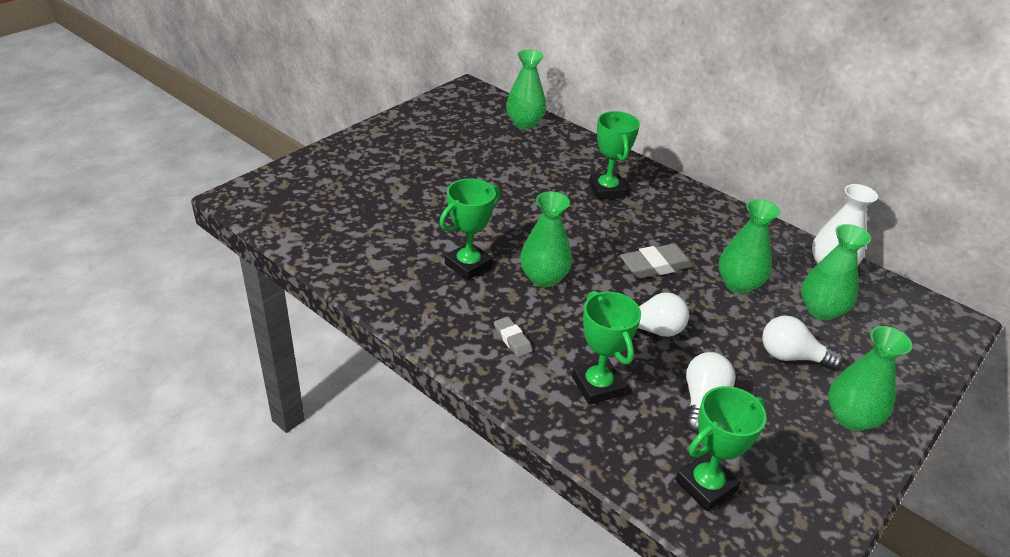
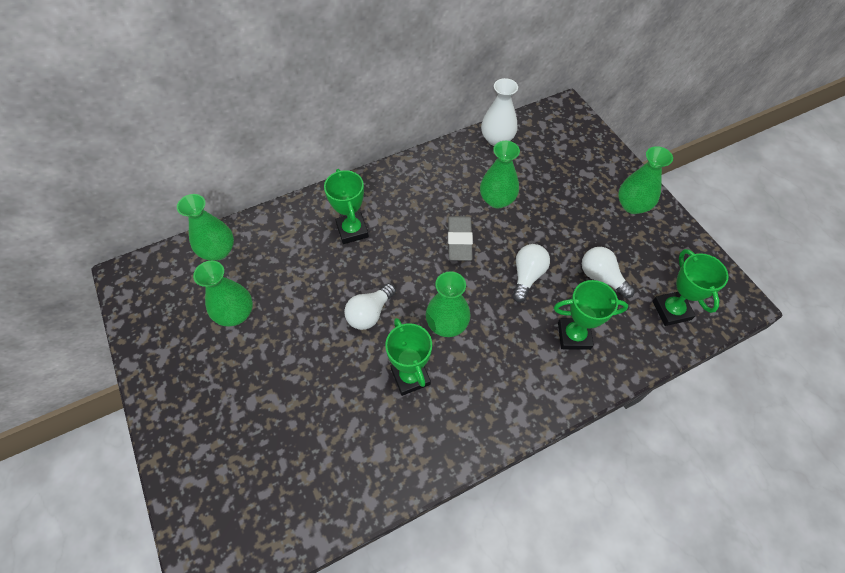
camera: 65 degrees left, 20 degrees up
(512, 339) = (511, 375): grey eraser -> none
(607, 190) = (352, 230): green trophy -> green trophy turned 60 degrees clockwise
(791, 356) = (574, 207): white light bulb -> white light bulb (370, 313)
(821, 310) = (537, 168): green vase -> green vase (236, 314)

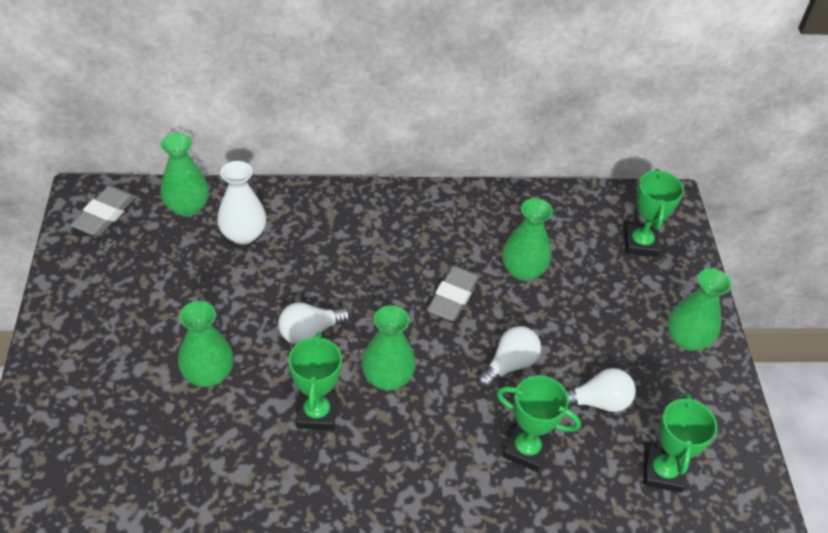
camera: 20 degrees right, 10 degrees down
(153, 285) = (105, 214): none -> grey eraser
(236, 314) = (171, 276): green vase -> green vase (208, 374)
(352, 230) = (339, 240): green trophy -> green trophy (640, 244)
(497, 139) = (563, 204): white vase -> white vase (243, 234)
(601, 277) = (598, 402): white light bulb -> white light bulb turned 105 degrees clockwise

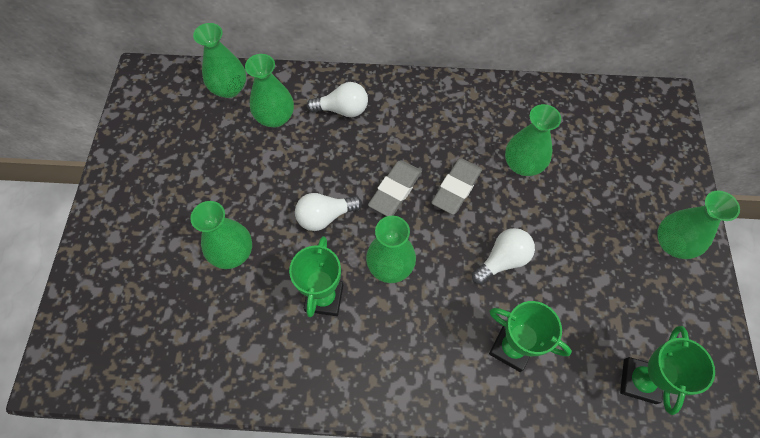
camera: 10 degrees right, 15 degrees up
(105, 214) = (159, 93): grey eraser -> grey eraser (395, 190)
(243, 234) = (275, 117): white vase -> green vase
(598, 402) = (583, 303): white light bulb -> white light bulb (342, 110)
(640, 244) = (635, 143): green trophy -> none

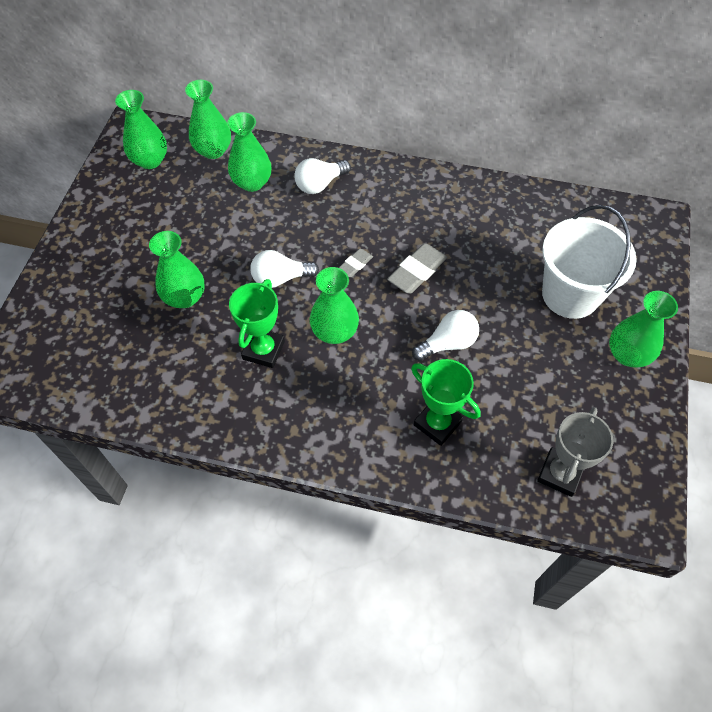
camera: 10 degrees right, 5 degrees down
(342, 110) = (320, 184): white light bulb -> white light bulb turned 135 degrees clockwise
(395, 190) = (355, 265): grey eraser -> grey eraser, size x0.58
(523, 164) = (490, 259): green vase -> green vase (150, 160)
(606, 189) = (570, 294): none -> white bucket
(639, 381) = (560, 474): green trophy -> grey trophy

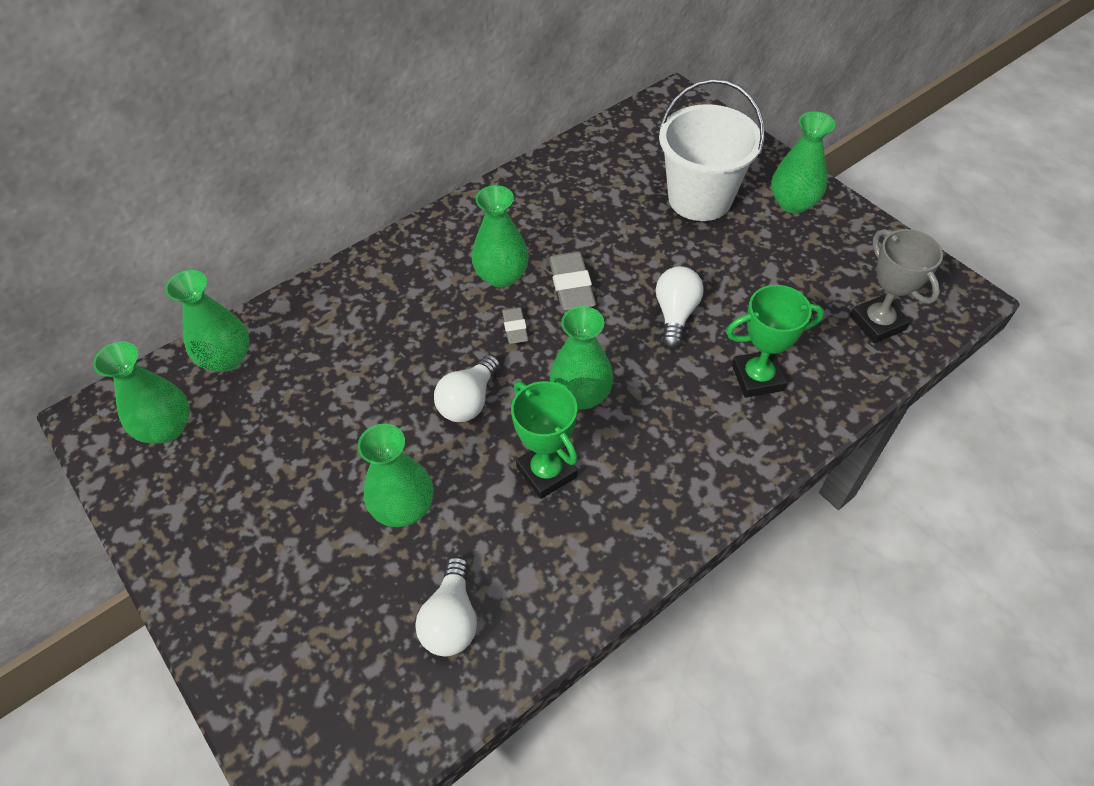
camera: 50 degrees left, 5 degrees down
(252, 182) = (314, 350): green vase -> green vase (502, 276)
(320, 184) = (383, 294): white light bulb -> white light bulb (451, 619)

